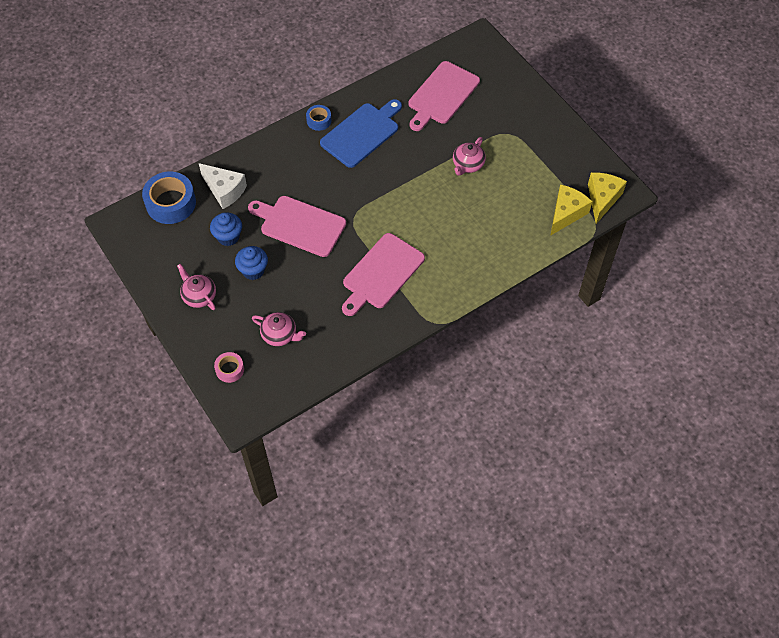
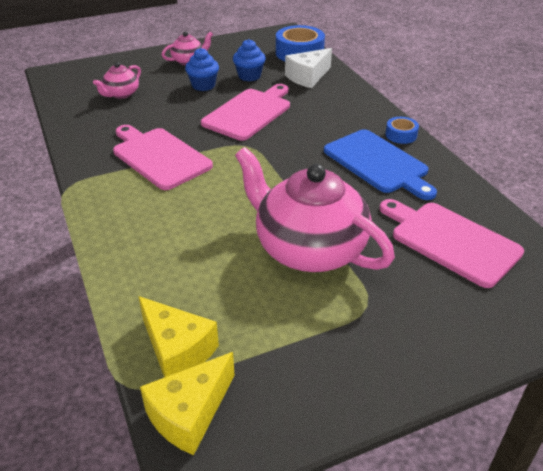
camera: 100 degrees right, 20 degrees down
(230, 369) = (102, 70): pink tape -> none
(467, 165) = (308, 248): pink teapot -> pink teapot, size x2.17
(602, 199) = (189, 414): yellow cheese -> yellow cheese turned 105 degrees clockwise

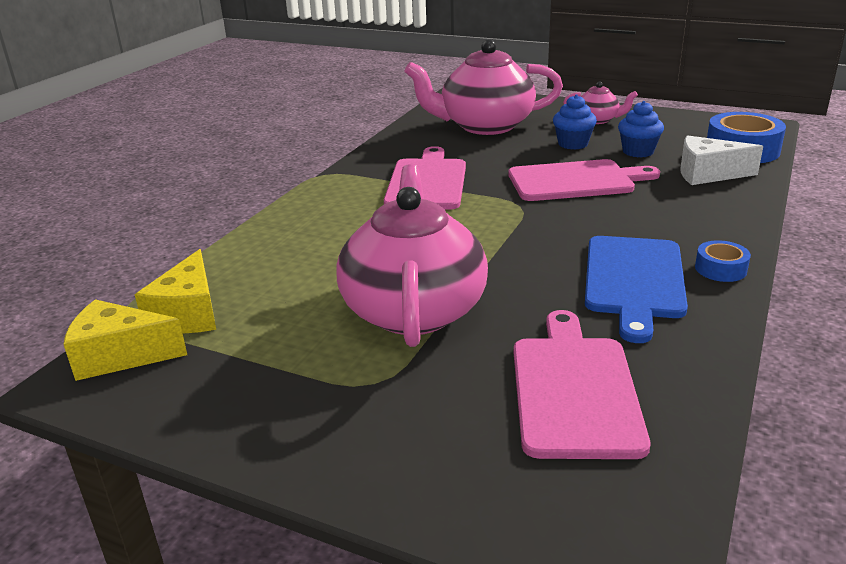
camera: 50 degrees right, 10 degrees down
(121, 94) = (485, 126): pink teapot -> pink teapot, size x2.17

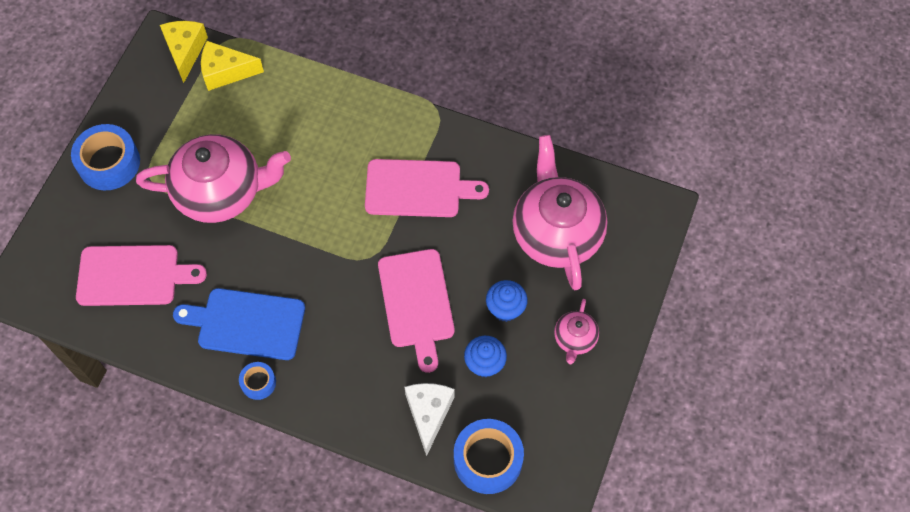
camera: 85 degrees right, 35 degrees up
(330, 435) = (109, 163): none -> blue tape

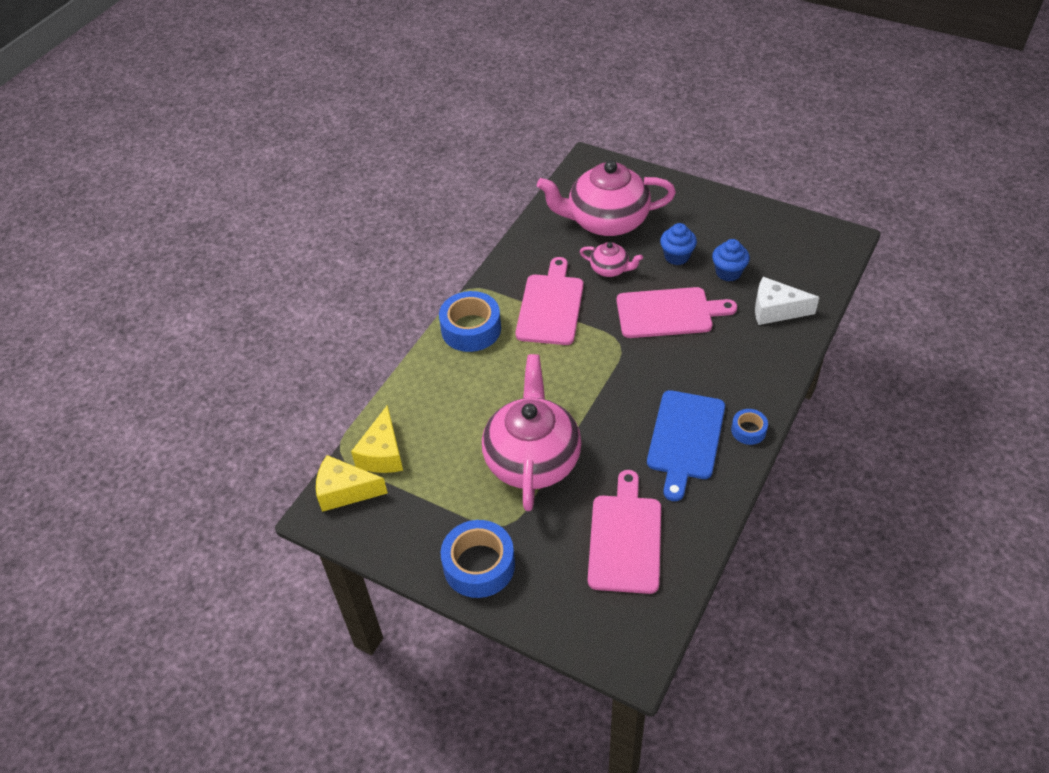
camera: 80 degrees left, 15 degrees down
(488, 459) = (815, 276): blue tape -> blue tape (471, 329)
(575, 339) = (706, 218): pink teapot -> pink teapot (610, 269)

